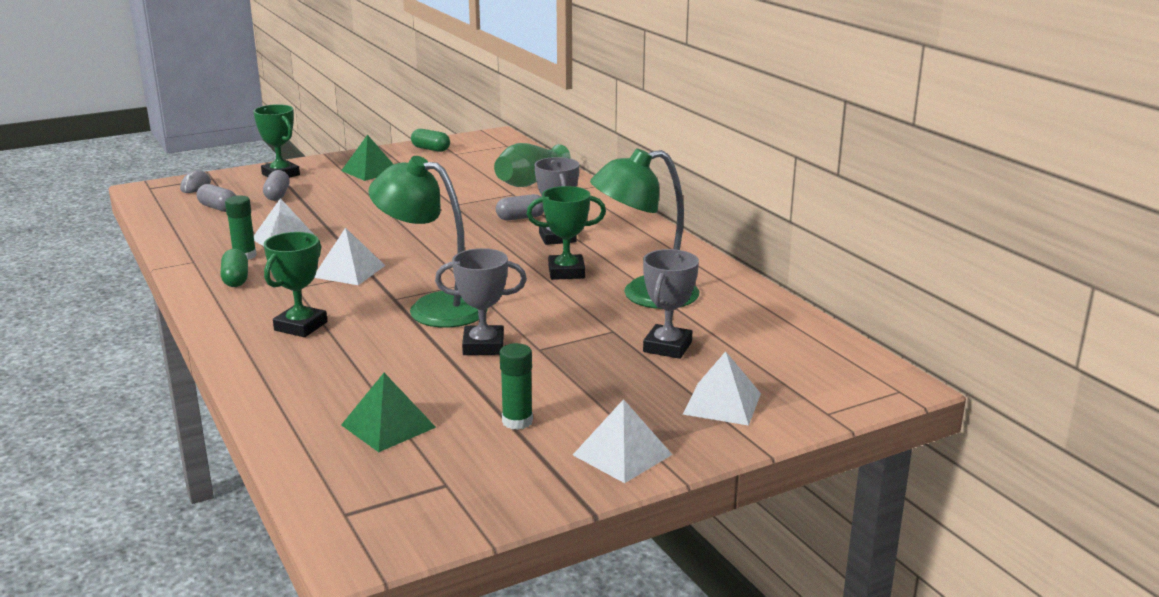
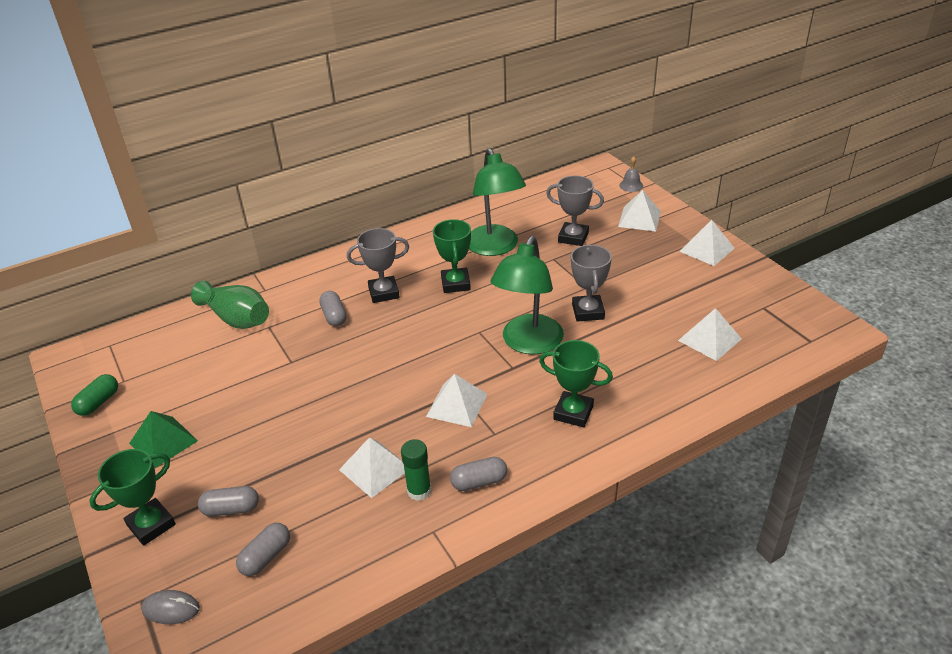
camera: 90 degrees left, 15 degrees up
(236, 279) = (479, 482): green capsule -> grey capsule
(388, 426) = (709, 339): green pyramid -> white pyramid
(517, 421) = (685, 288): green glue stick -> none
(836, 406) = (631, 185): none -> grey bell

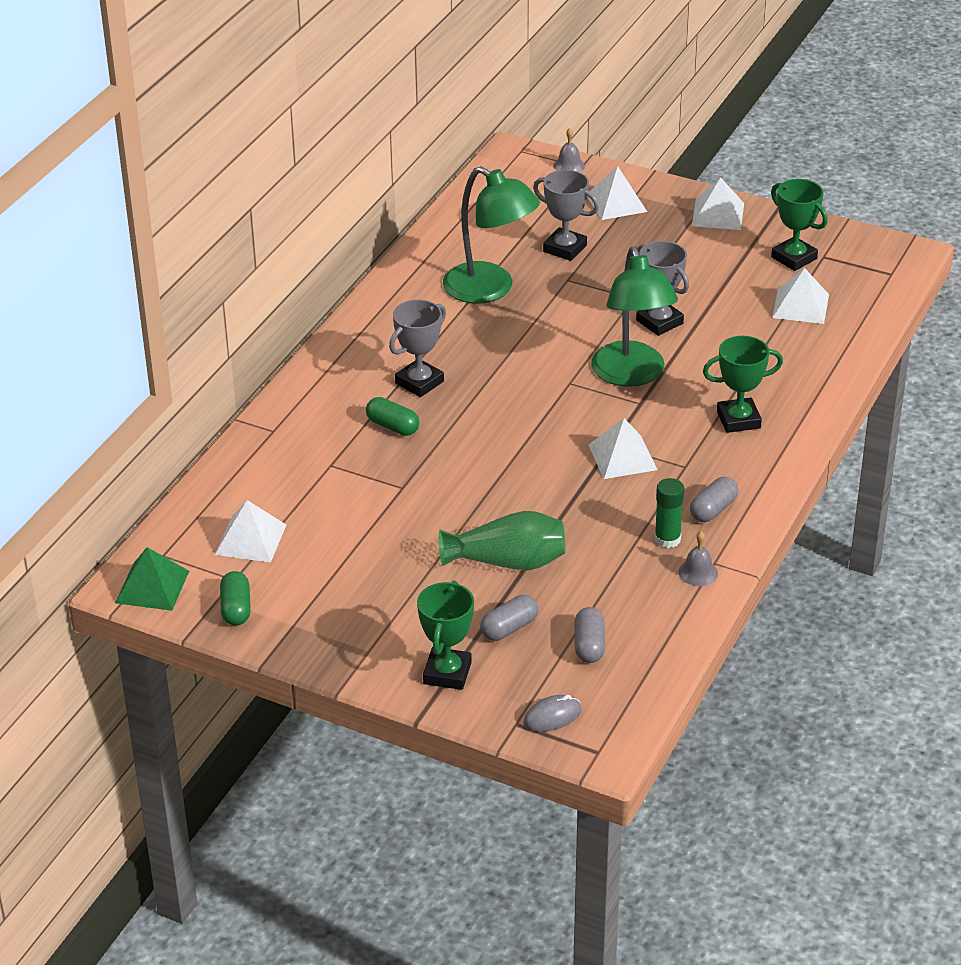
camera: 35 degrees left, 0 degrees up
(163, 442) = (362, 609): green pyramid -> green pyramid (152, 586)
(237, 319) = (281, 471): green vase -> green vase (508, 562)
(334, 316) = (392, 426): grey capsule -> green capsule
(375, 469) = (606, 540): white pyramid -> white pyramid (250, 539)
(411, 534) = (698, 572): none -> grey bell
(455, 284) = (489, 344): green trophy -> green trophy (794, 258)
(573, 237) = (565, 248): grey trophy -> grey trophy turned 45 degrees clockwise

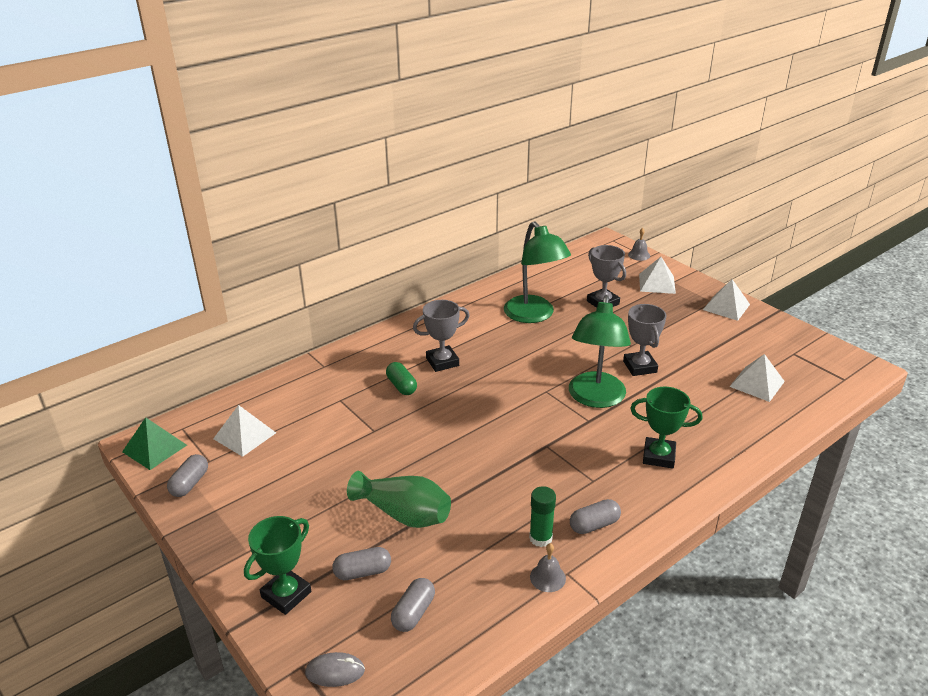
camera: 25 degrees right, 5 degrees down
(236, 608) = (190, 483): green capsule -> grey capsule
(622, 457) = (548, 458): white pyramid -> none
(794, 258) = (769, 349): green trophy -> none

